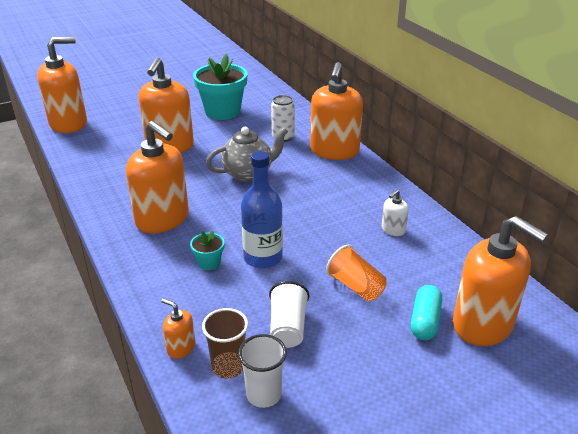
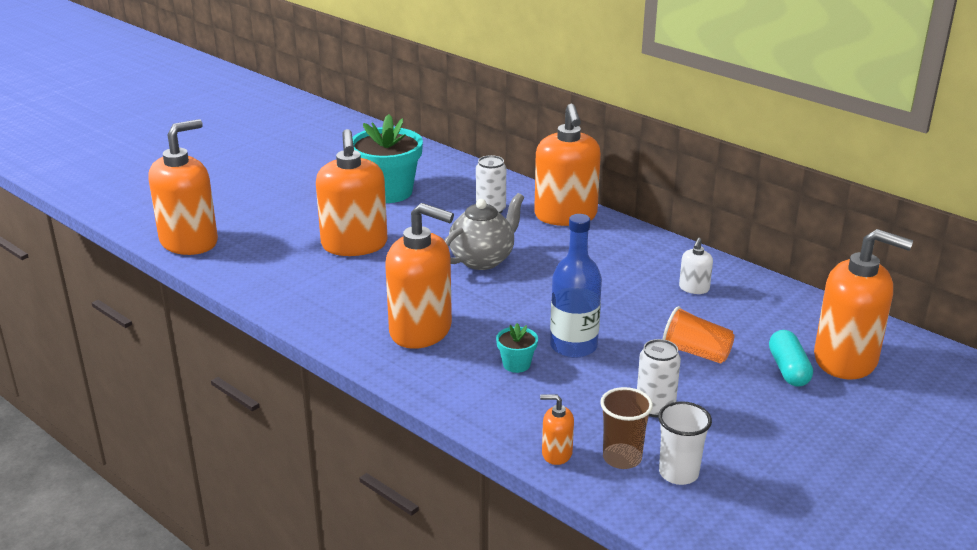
camera: 20 degrees left, 5 degrees down
(288, 327) = (655, 407): white cup -> white can

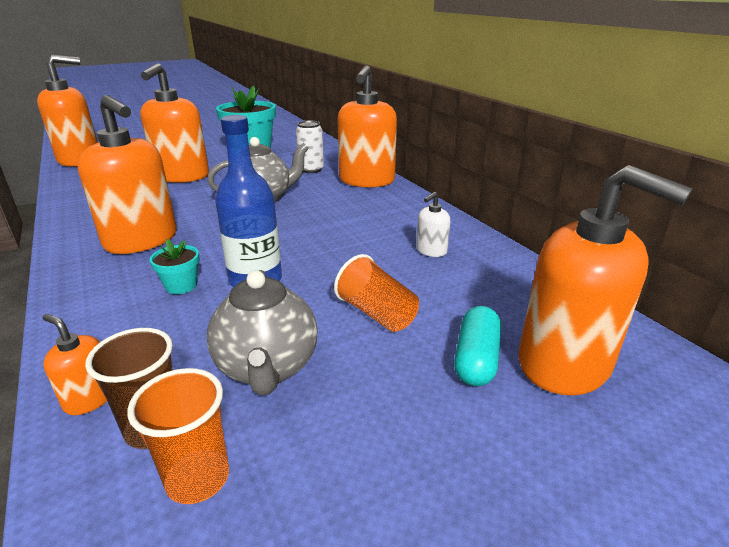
camera: 20 degrees right, 0 degrees up
(655, 407) = (267, 368): white can -> grey teapot
(678, 473) = (198, 478): white cup -> orange cup

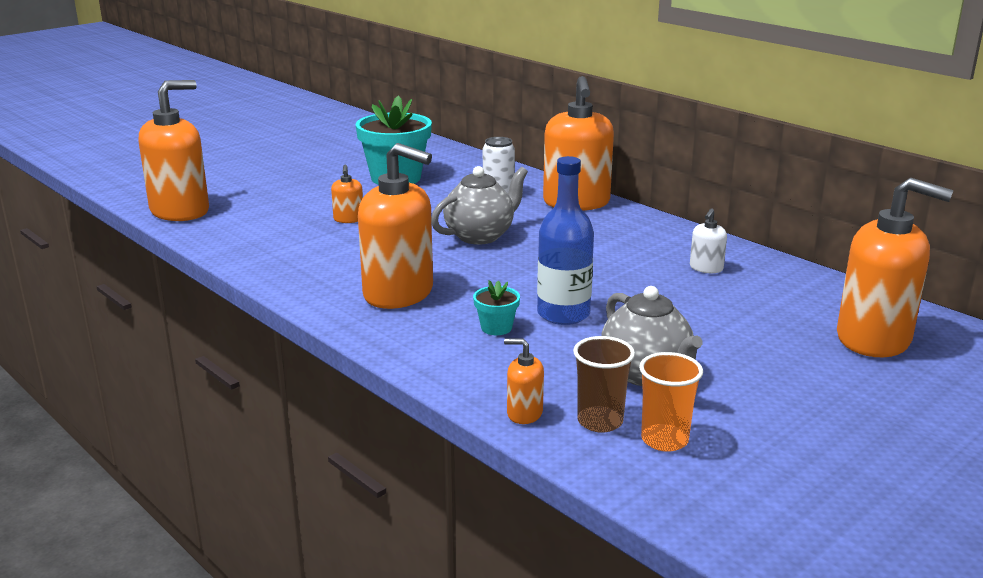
camera: 15 degrees left, 5 degrees down
(182, 176) = (348, 219): orange soap dispenser -> orange soap dispenser, size x0.44
(377, 313) = (700, 325): orange cup -> none
(476, 359) = (806, 345): turquoise capsule -> none

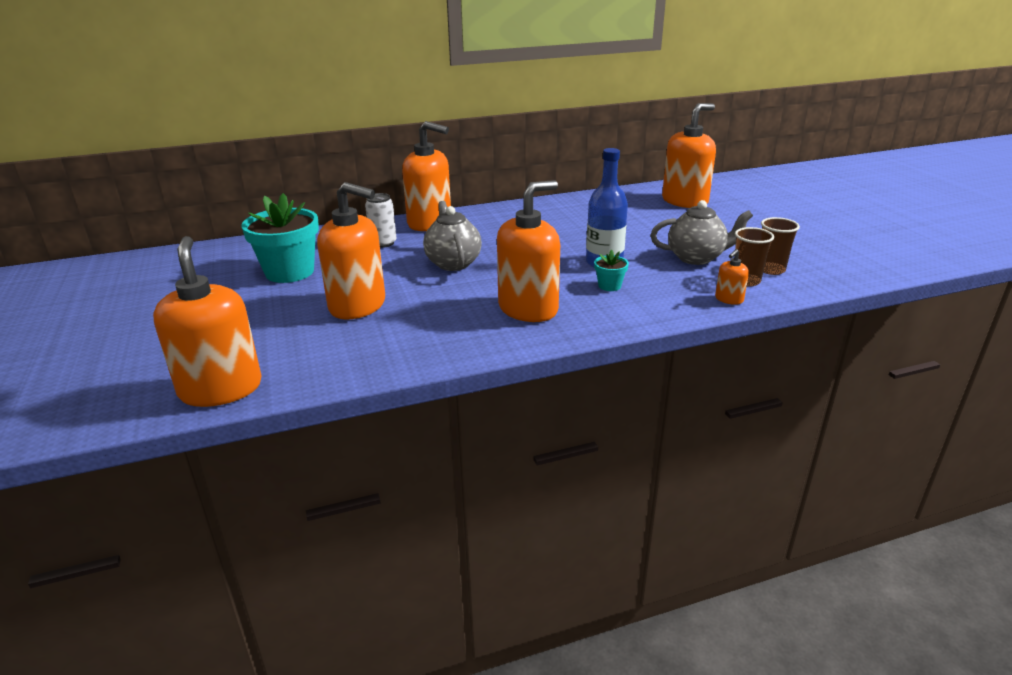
camera: 65 degrees left, 5 degrees up
(348, 219) = (358, 305): orange soap dispenser -> orange soap dispenser, size x2.30
(664, 440) = (771, 269): orange cup -> brown cup
(706, 268) = (571, 213): white soap dispenser -> none

